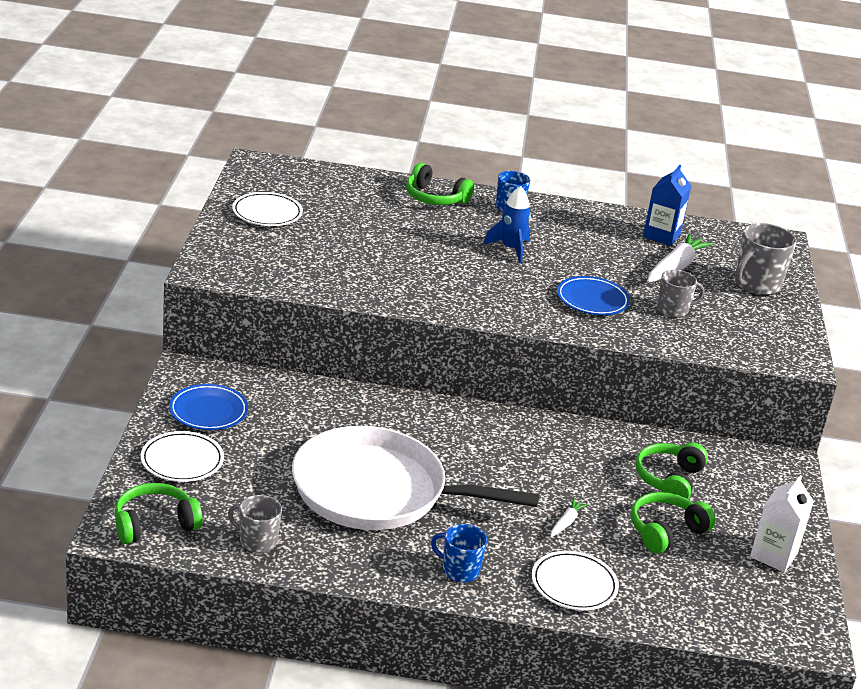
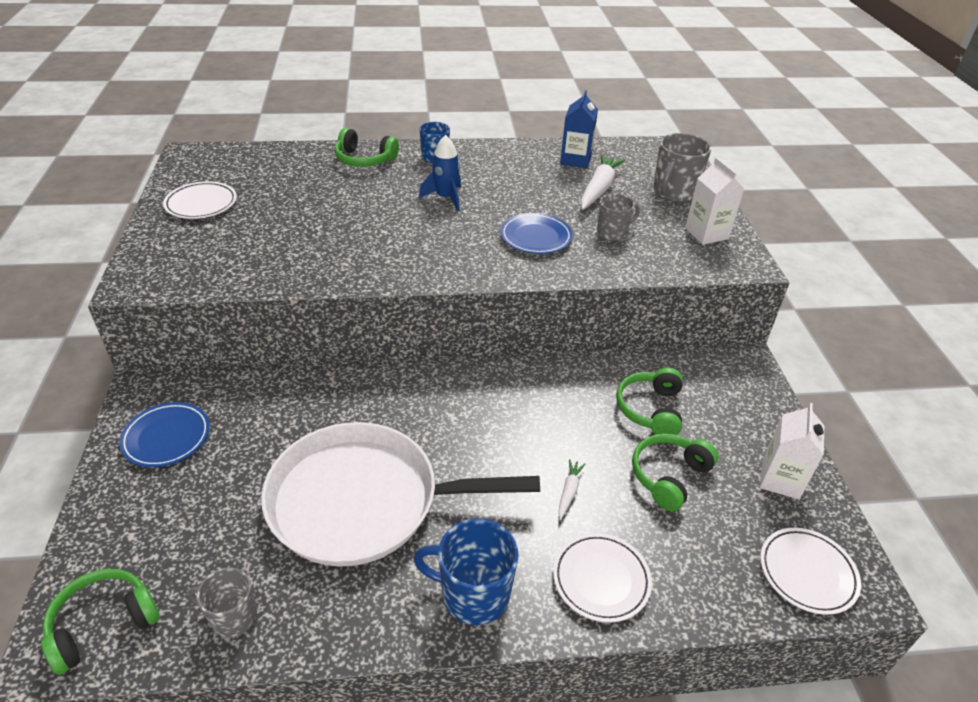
camera: 10 degrees left, 10 degrees up
(182, 461) = (137, 515): white plate -> white plate (807, 573)
(459, 570) = (473, 594): blue mug -> blue mug, size x1.56
(772, 328) = (706, 233): none -> white carton

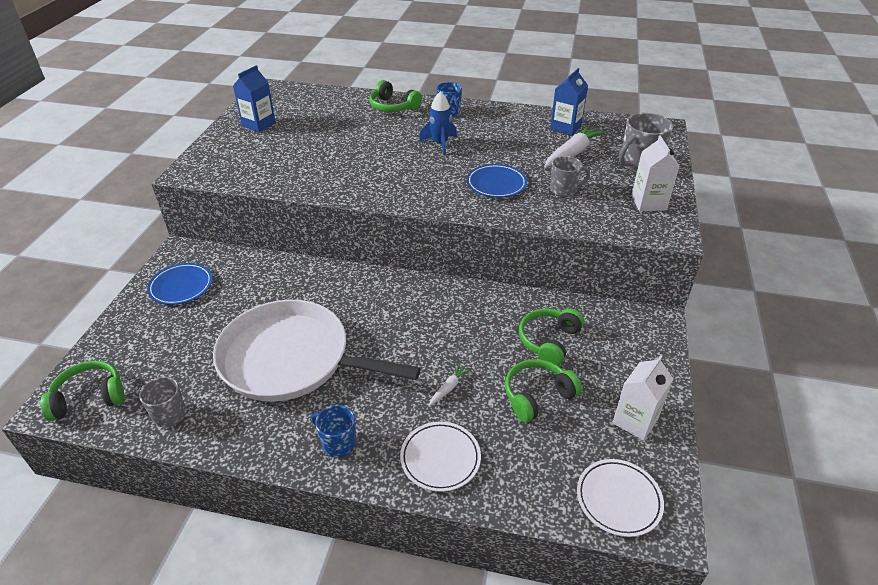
camera: 20 degrees right, 0 degrees up
(201, 204) = (259, 124): white plate -> blue carton
(473, 594) = (338, 443): blue mug -> blue mug, size x0.64

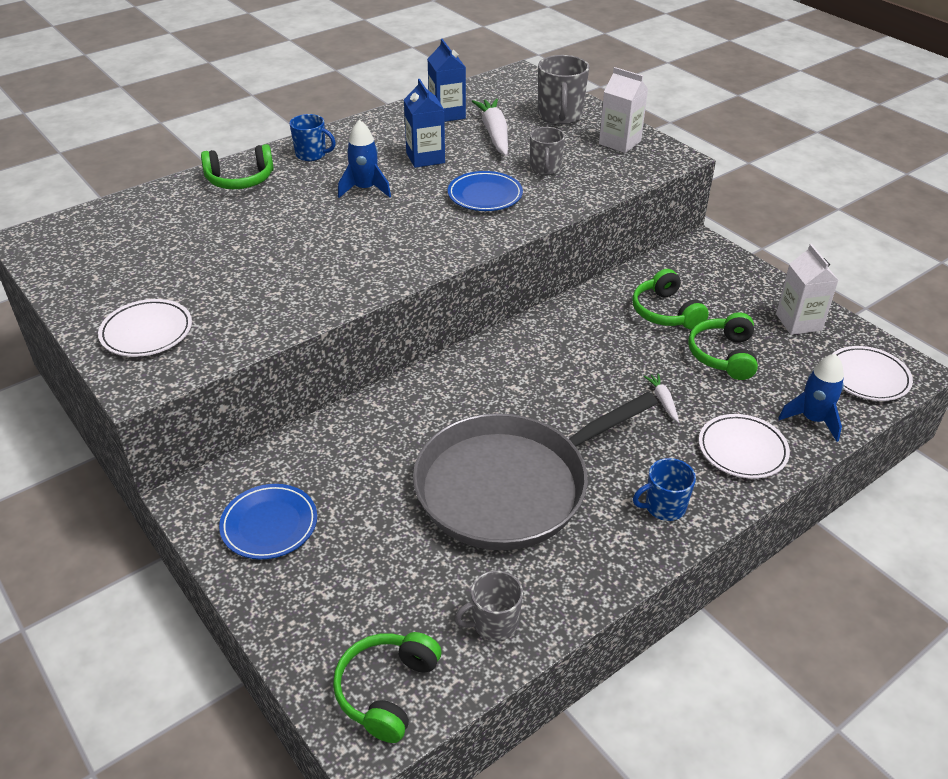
camera: 50 degrees left, 0 degrees up
(229, 153) = (147, 332): none -> white plate
(259, 124) = (114, 283): blue carton -> blue carton (425, 158)
(291, 359) = (509, 486): white pan -> grey pan
(521, 486) = (812, 420): none -> blue rocket
(564, 190) = (545, 168): grey mug -> grey mug turned 150 degrees clockwise

